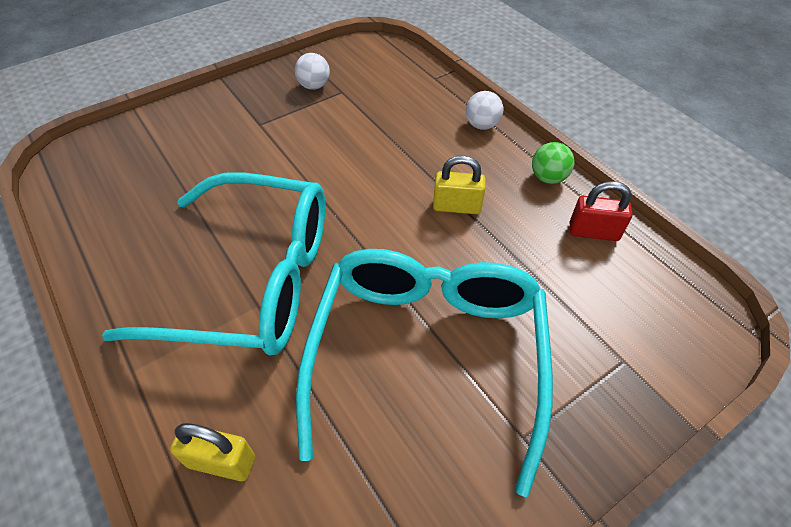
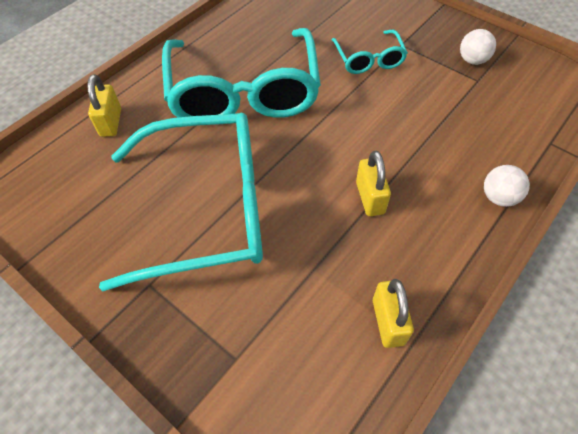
camera: 75 degrees right, 5 degrees up
(266, 154) = (369, 59): none -> turquoise glasses
(548, 178) = (449, 270): green ball -> none
(593, 232) = (388, 322): red padlock -> yellow padlock

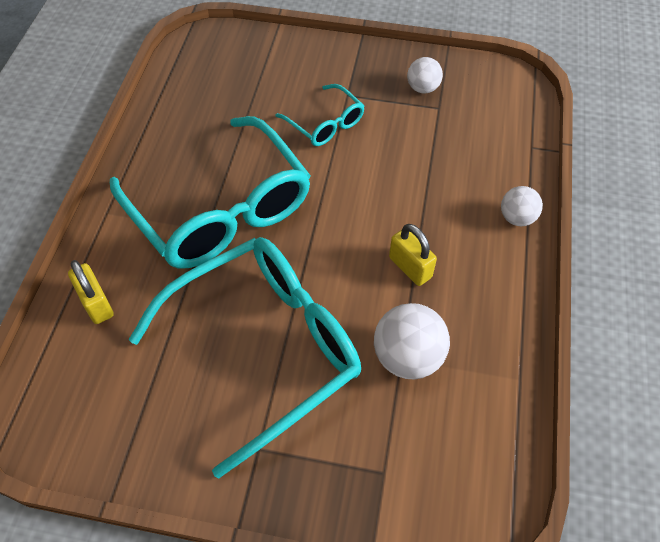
camera: 30 degrees left, 0 degrees up
(320, 271) = (407, 357): none -> white ball
(388, 322) = (490, 373): yellow padlock -> none

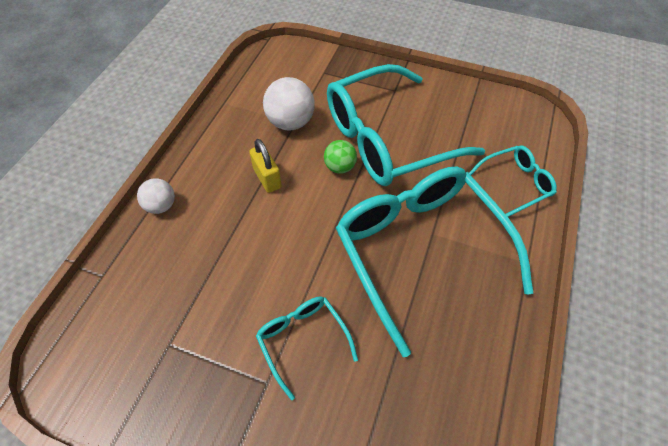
camera: 170 degrees left, 0 degrees up
(96, 303) = (515, 184): yellow padlock -> turquoise glasses
(323, 295) = (340, 167): none -> green ball
(422, 88) = (173, 379): white ball -> none

